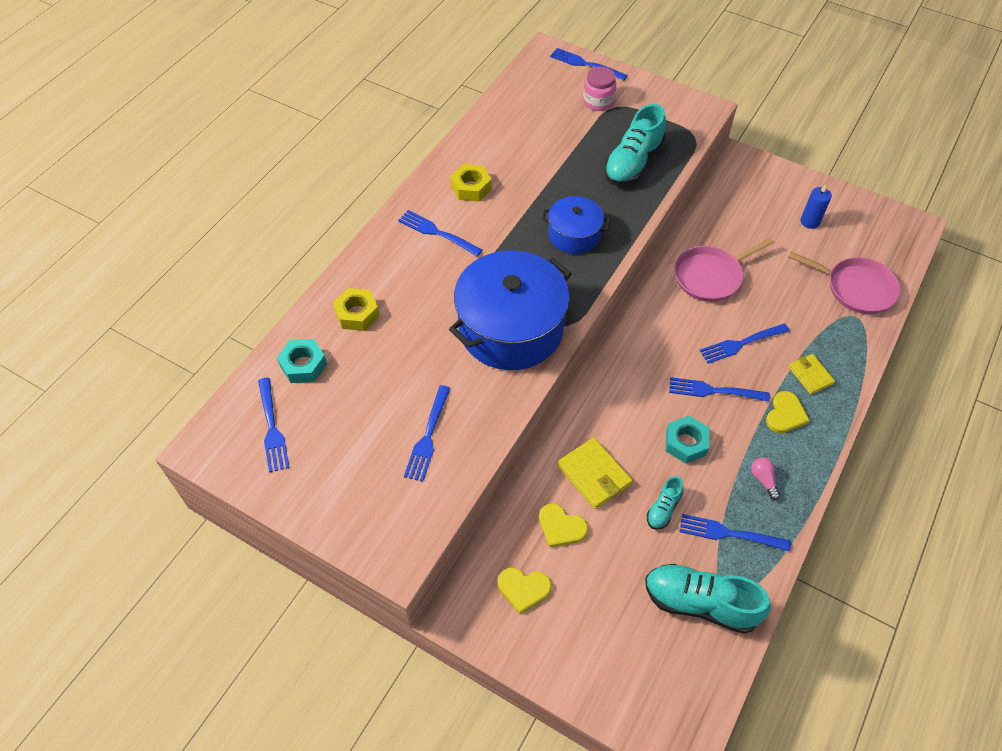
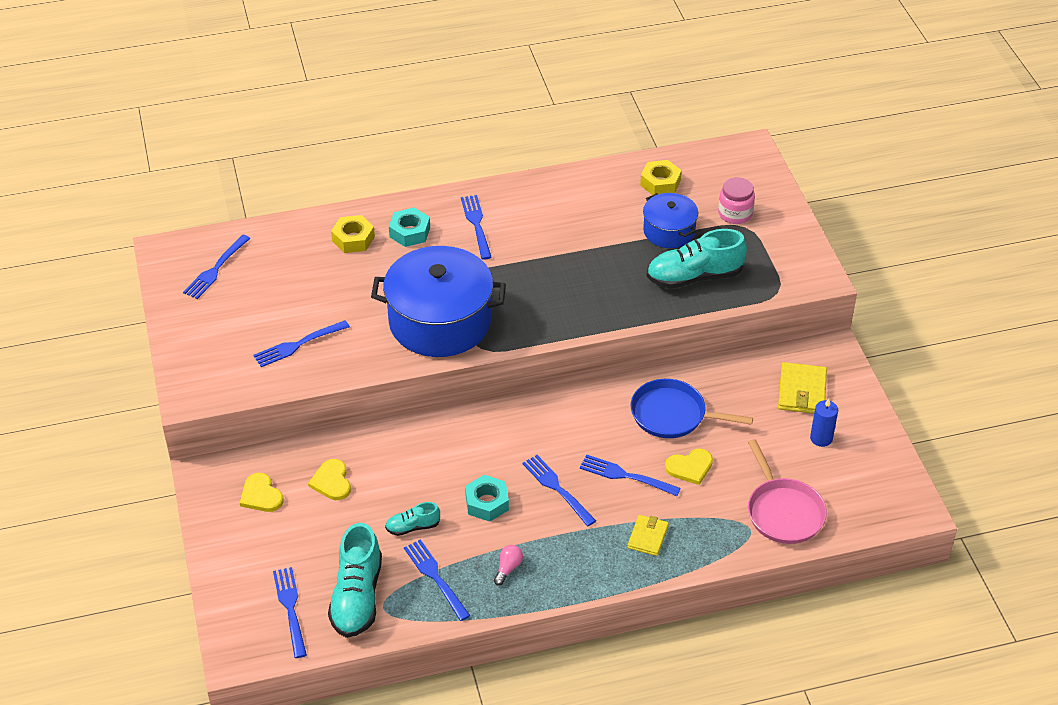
camera: 45 degrees right, 10 degrees down
(303, 365) = (280, 246): turquoise nut -> turquoise nut (409, 232)
(471, 187) = (543, 210): yellow nut -> yellow nut (660, 183)
(574, 235) = (572, 294): blue pot -> blue pot (669, 231)
(586, 64) = (768, 179): blue fork -> blue fork (291, 609)
(594, 475) = (396, 470): yellow wallet -> yellow wallet (802, 391)
(700, 603) = (357, 597): turquoise shoe -> turquoise shoe turned 150 degrees counterclockwise
(710, 276) = (672, 415): pink pan -> blue pan
(785, 414) = (588, 544): yellow heart -> yellow heart (690, 467)

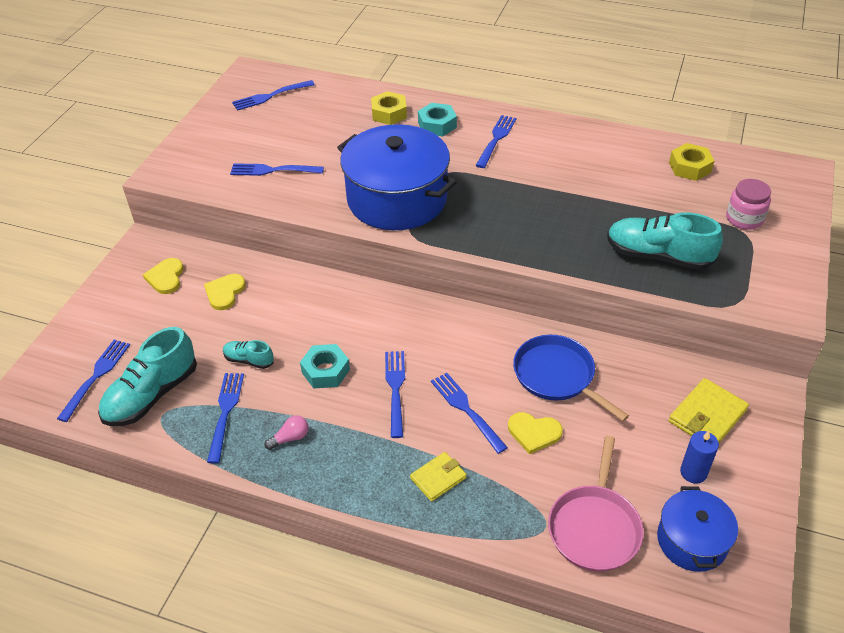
camera: 35 degrees right, 0 degrees up
(669, 231) = (665, 208): blue pot -> blue pot (692, 540)

